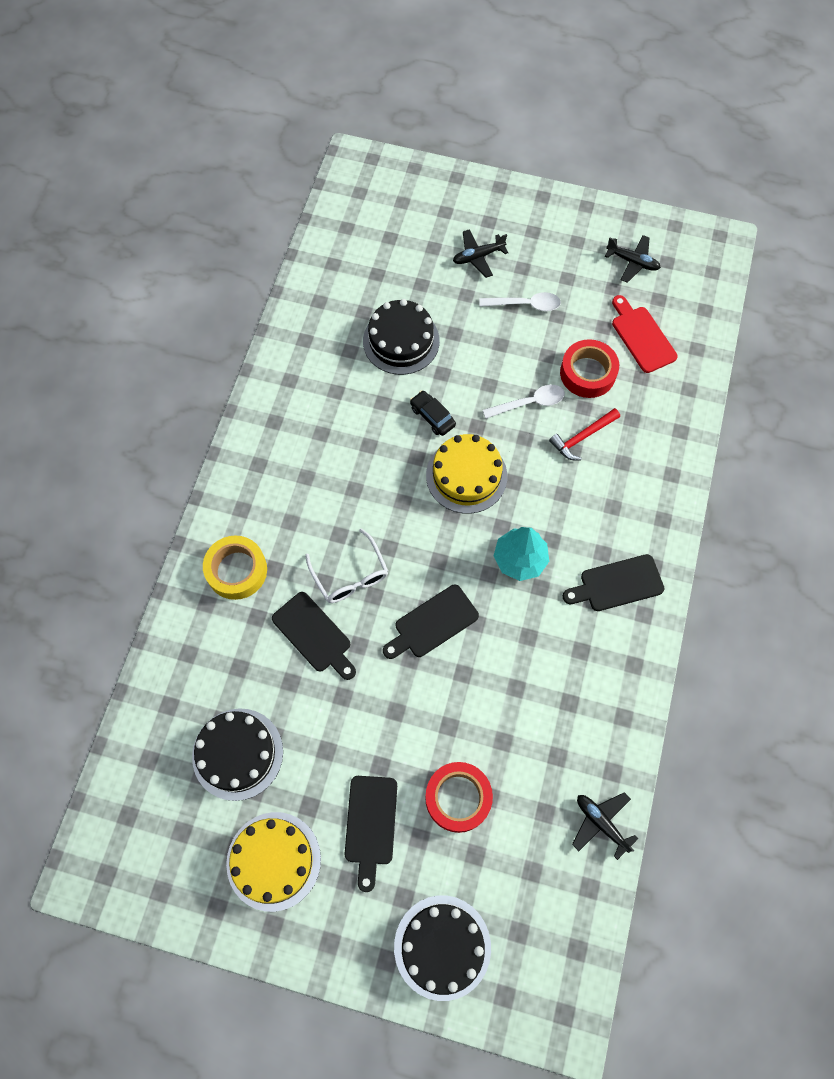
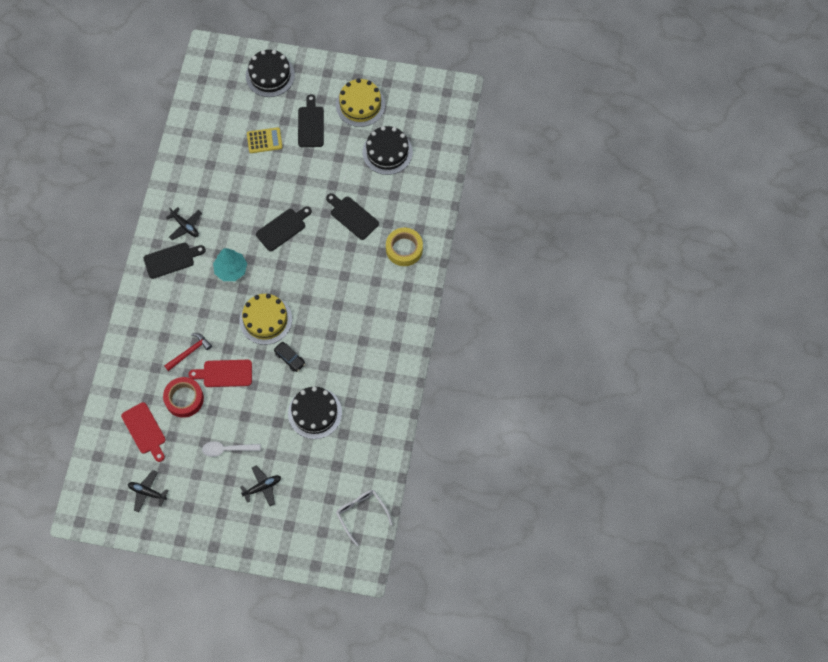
camera: 175 degrees right, 0 degrees up
(350, 575) = (334, 252): white glasses -> white glasses (361, 513)
(458, 798) = (264, 140): red tape -> yellow calculator
(529, 403) = (224, 373): white spoon -> red cutting board
(601, 823) = (187, 135): black plane -> black plane (185, 226)

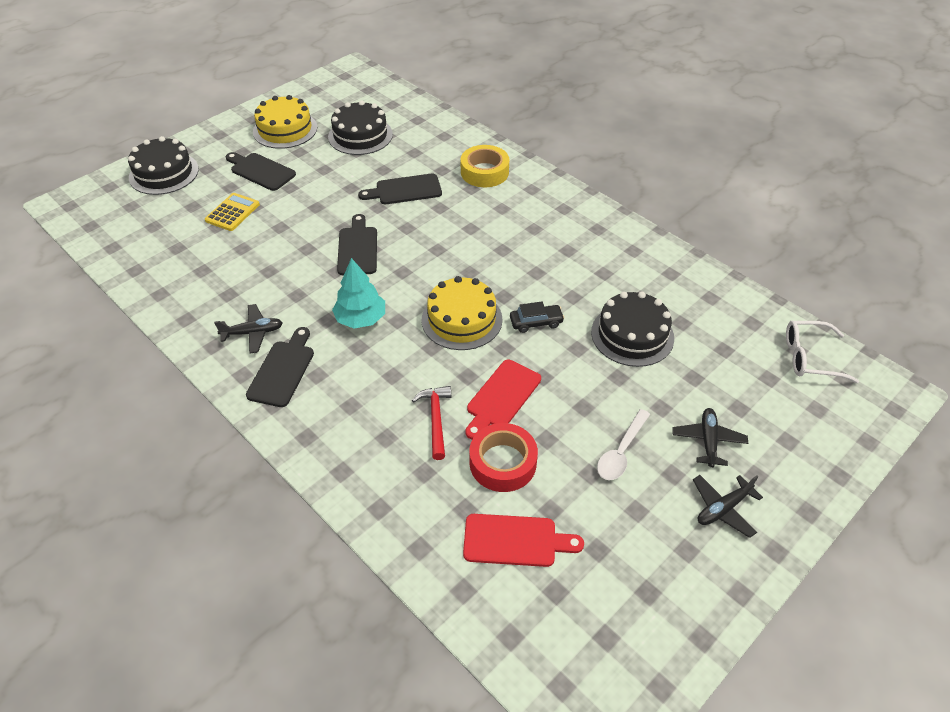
camera: 55 degrees left, 20 degrees down
(147, 492) = (626, 595): black plane -> black plane (723, 508)

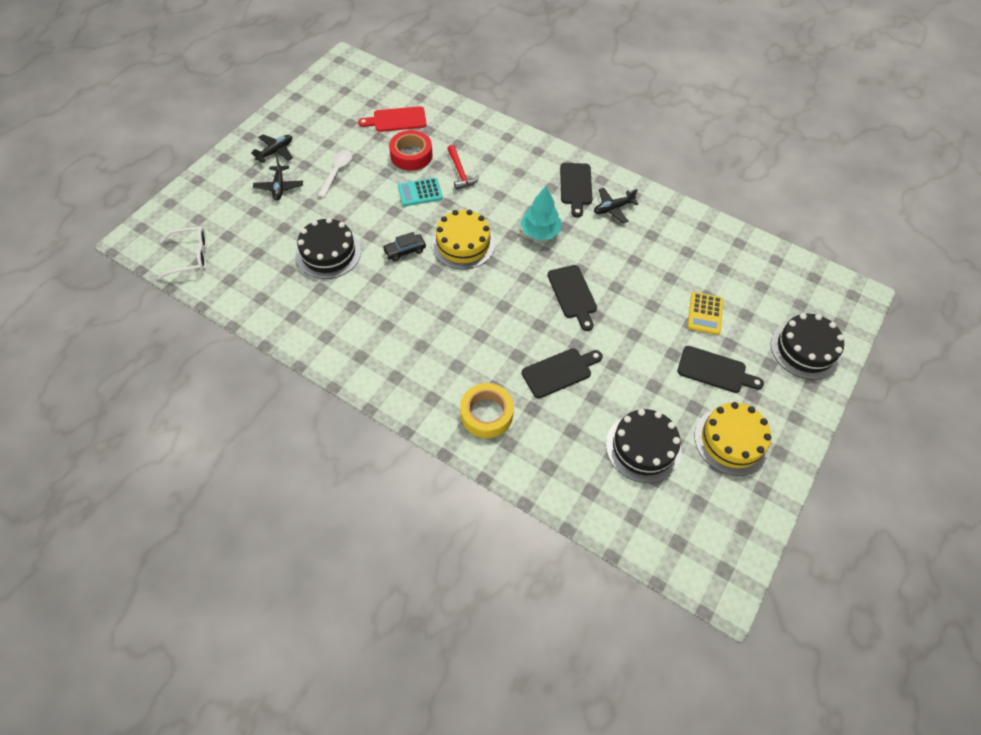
camera: 165 degrees right, 10 degrees up
(501, 397) = (420, 192): red cutting board -> turquoise calculator

